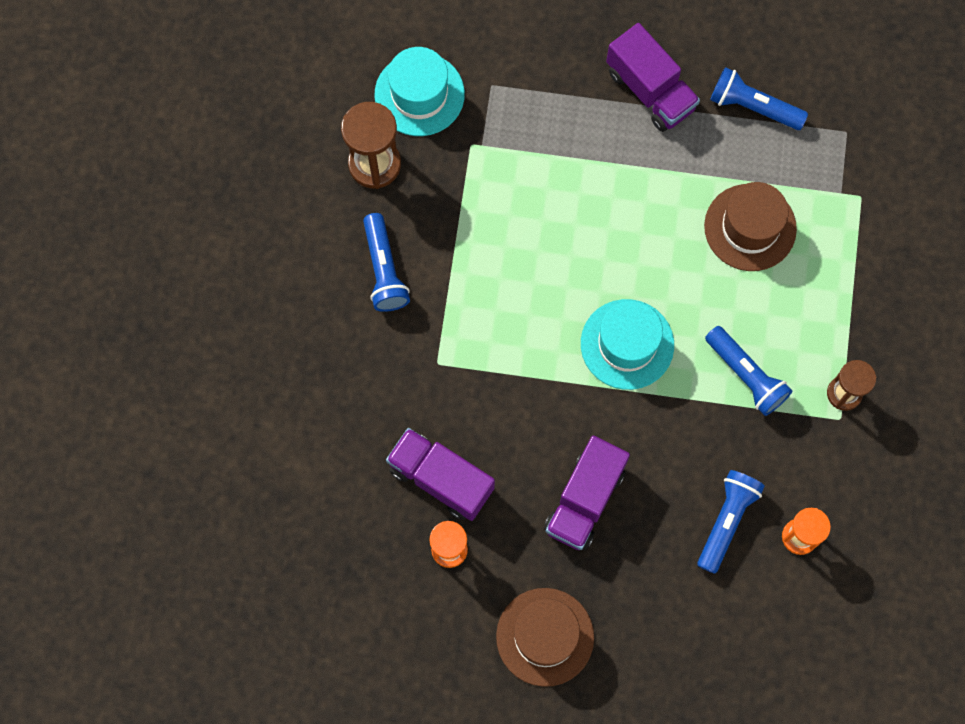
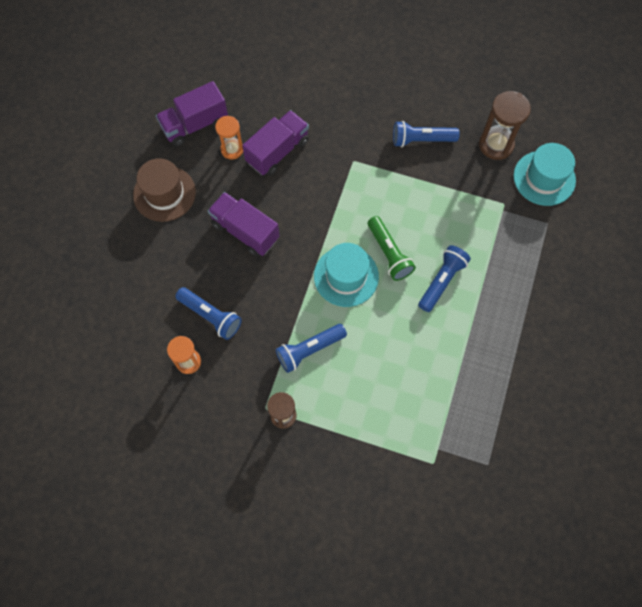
camera: 100 degrees right, 5 degrees down
(580, 291) = (389, 253): none -> green flashlight
(650, 90) = (535, 327): purple truck -> purple truck (195, 125)
(750, 227) = (419, 376): brown hat -> none
(753, 107) = (515, 398): blue flashlight -> blue flashlight (442, 281)

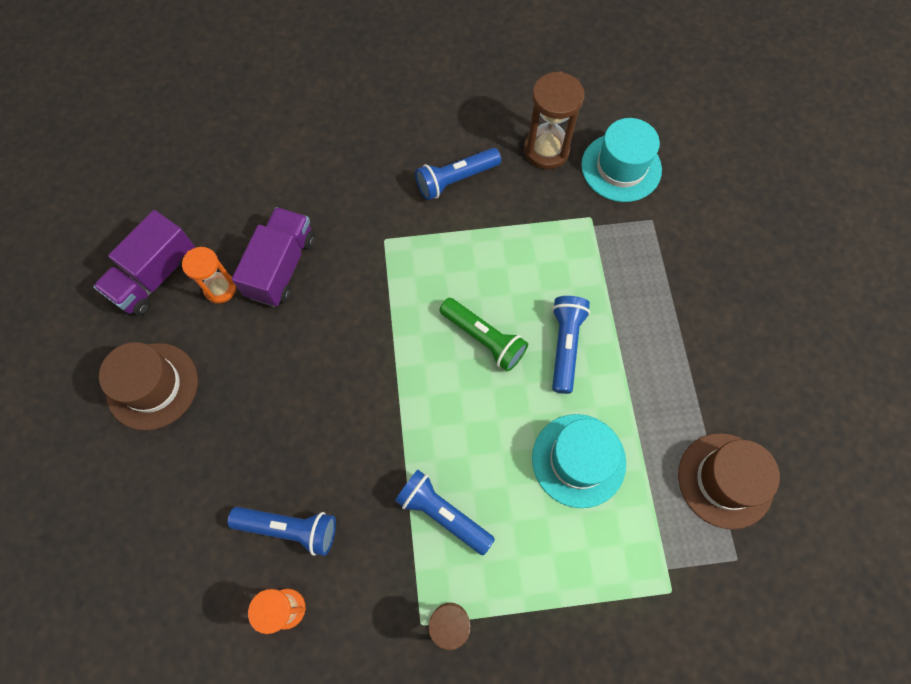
camera: 25 degrees left, 0 degrees up
(245, 231) = (285, 390): purple truck -> none
(309, 350) = (442, 513): blue flashlight -> blue flashlight turned 90 degrees clockwise
(346, 276) = (444, 392): turquoise hat -> turquoise hat (578, 460)
(506, 413) = (725, 480): none -> brown hat

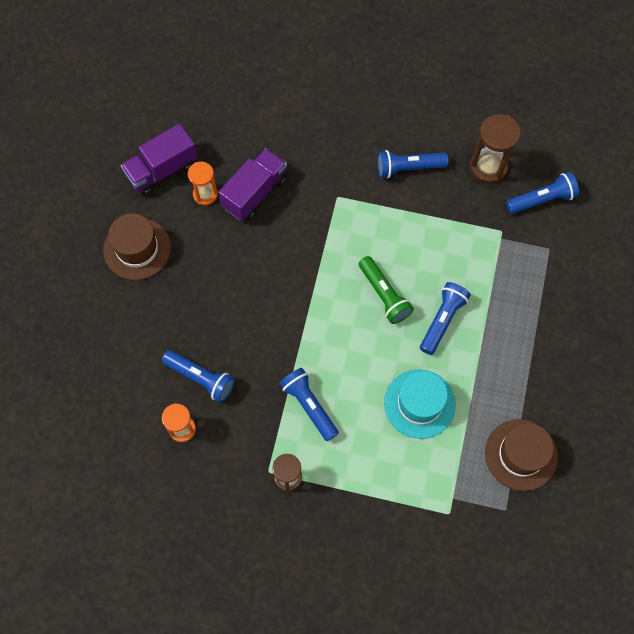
camera: 20 degrees right, 0 degrees up
(621, 167) = (542, 199): turquoise hat -> blue flashlight

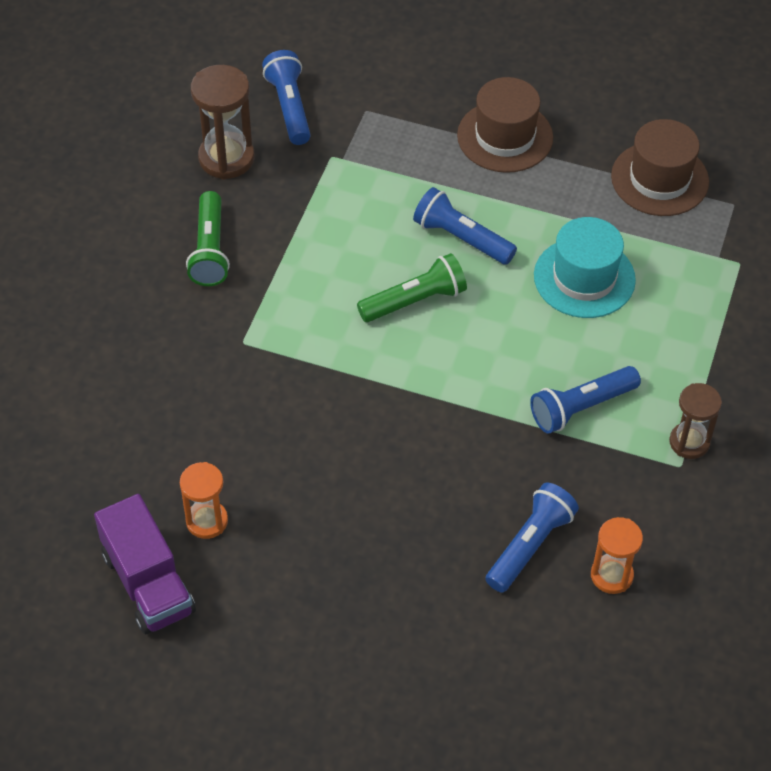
camera: 85 degrees left, 15 degrees down
(137, 249) = (292, 627): brown hat -> brown hat (505, 136)
(255, 193) = (216, 451): purple truck -> none
(408, 168) = (210, 250): blue flashlight -> green flashlight

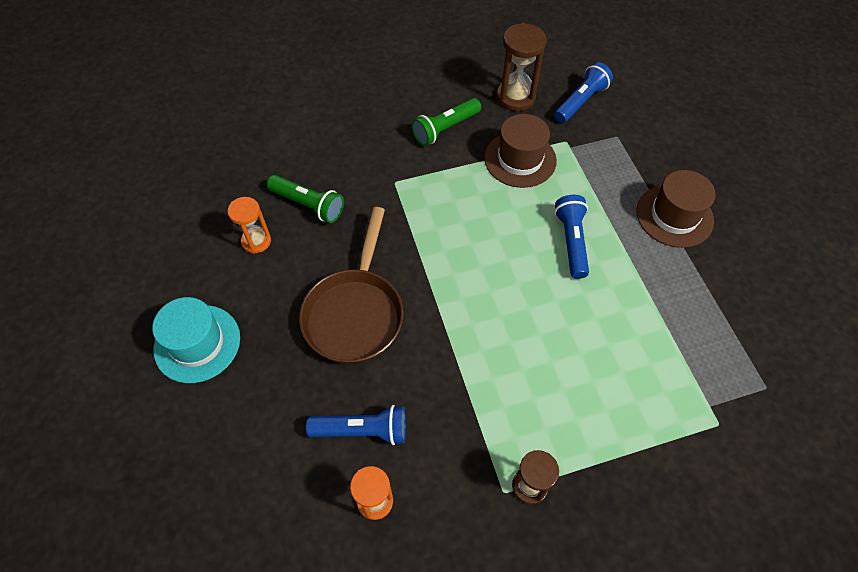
camera: 55 degrees right, 5 degrees up
(148, 583) = (195, 240): purple truck -> none
(387, 476) = (355, 313): none -> brown pan
(415, 301) = (500, 246): green flashlight -> green flashlight (308, 205)
(581, 407) = (500, 394): blue flashlight -> none
(584, 278) = (608, 330): turquoise hat -> turquoise hat (197, 343)
(659, 179) = (737, 325): brown hat -> brown hat (520, 159)

